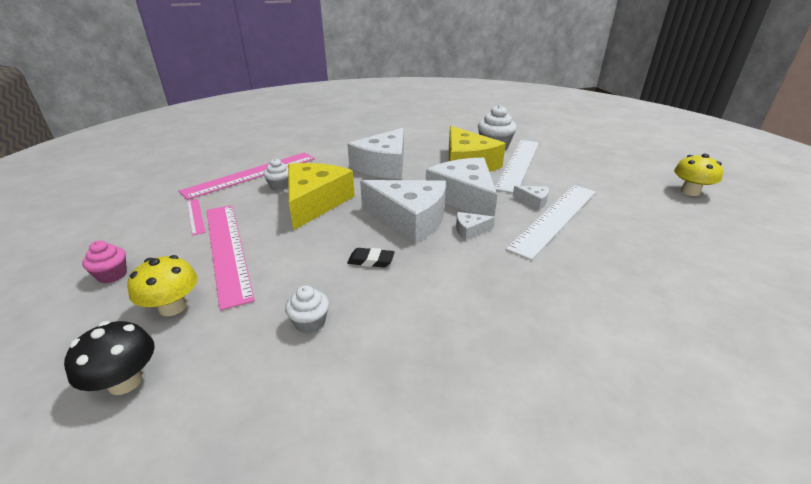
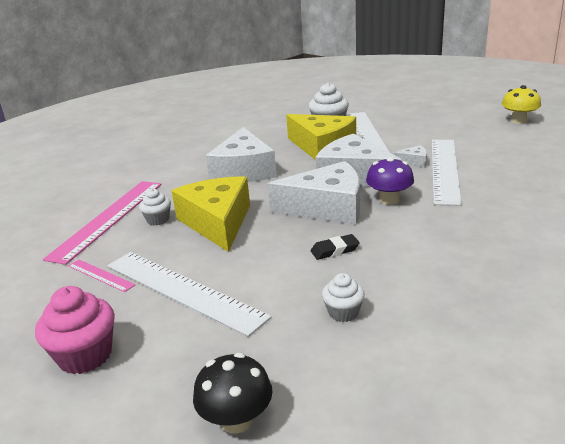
camera: 25 degrees left, 5 degrees down
(112, 275) = (85, 355): pink cupcake -> pink cupcake, size x1.69
(173, 307) = (196, 353): yellow mushroom -> none
(227, 249) = (182, 290): pink ruler -> white ruler
(470, 230) = (389, 200): white cheese -> purple mushroom

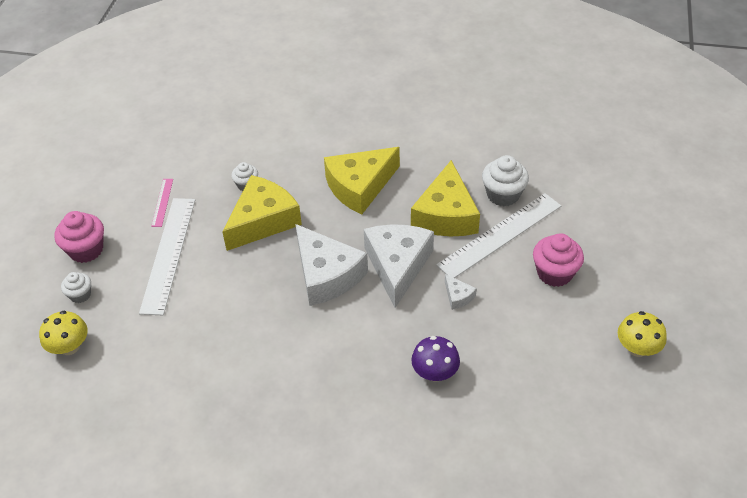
camera: 55 degrees right, 20 degrees up
(108, 218) = (232, 156): pink ruler -> none
(236, 420) = (69, 347): black mushroom -> yellow mushroom
(243, 170) = (360, 186): white cheese -> yellow cheese
(335, 250) = (263, 310): black eraser -> none
(343, 312) = (188, 350): white cupcake -> white cupcake (80, 295)
(389, 200) = (366, 309): purple mushroom -> purple mushroom (435, 372)
(425, 128) = (554, 273): none -> pink cupcake
(444, 169) = (455, 326): white ruler -> none

